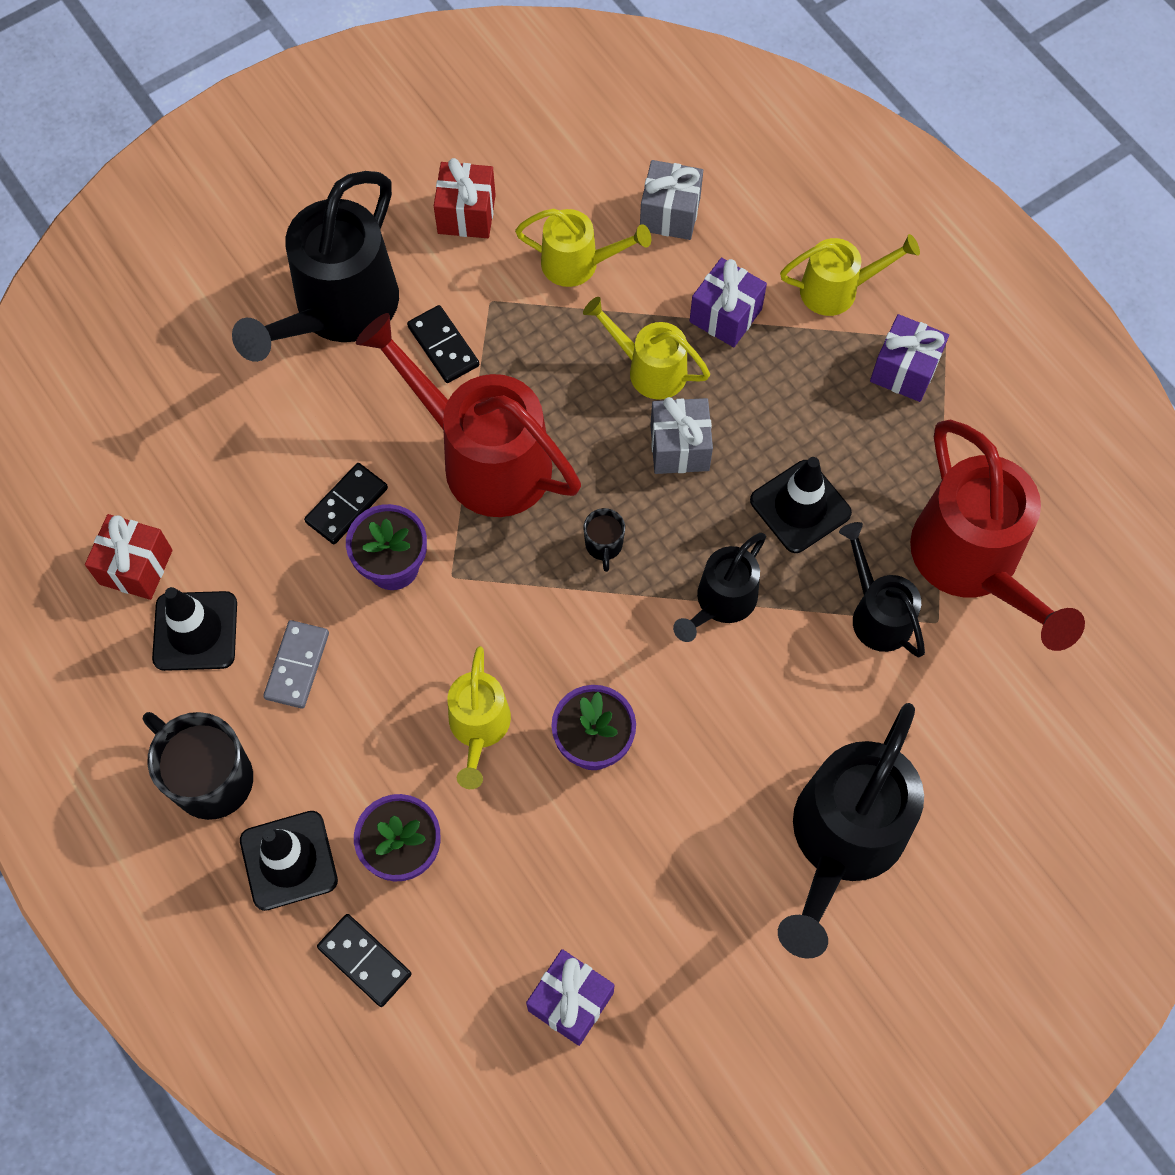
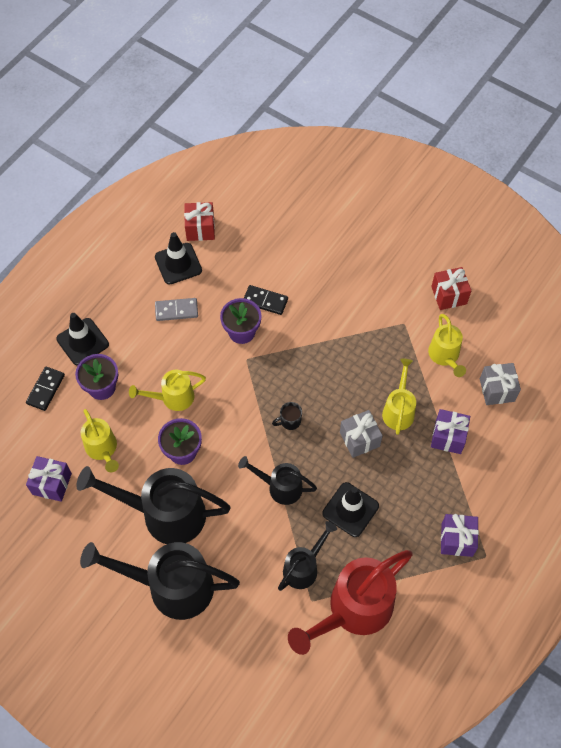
camera: 70 degrees right, 5 degrees down
(210, 778) = (111, 296): black mug -> none
(337, 311) = (366, 259): black watering can -> black watering can (164, 513)
(443, 346) = (369, 311): black domino -> none
(483, 457) = (315, 350): red watering can -> none
(838, 290) = (491, 489): yellow watering can -> yellow watering can (102, 449)

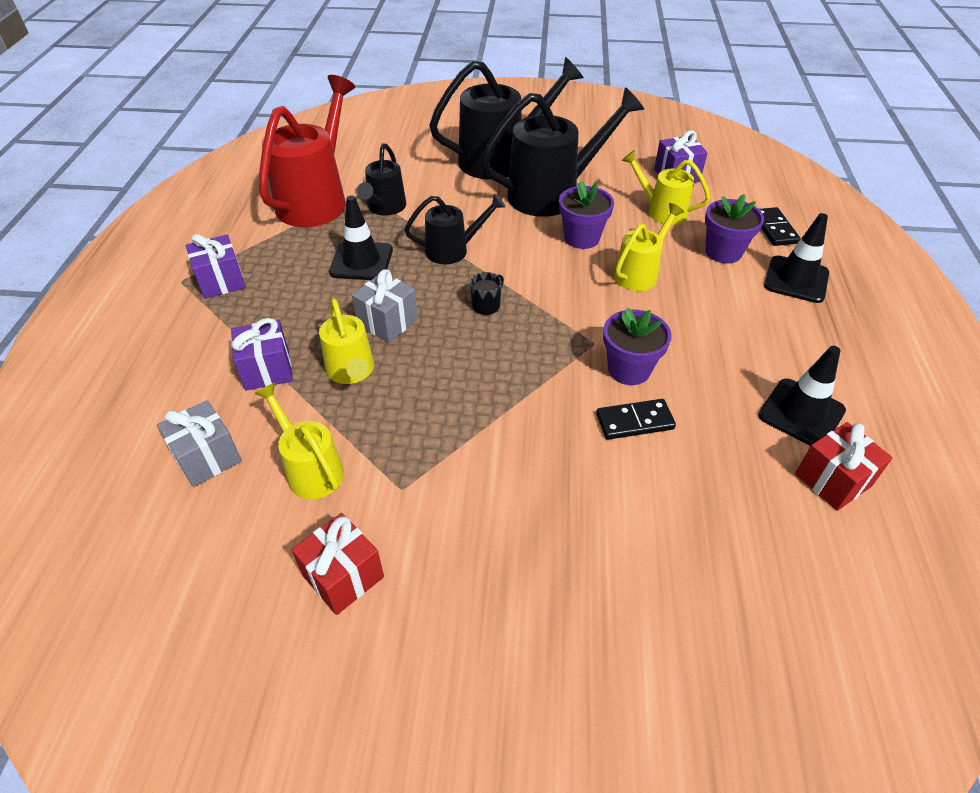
camera: 150 degrees right, 15 degrees down
(176, 310) = (735, 356): grey domino -> none

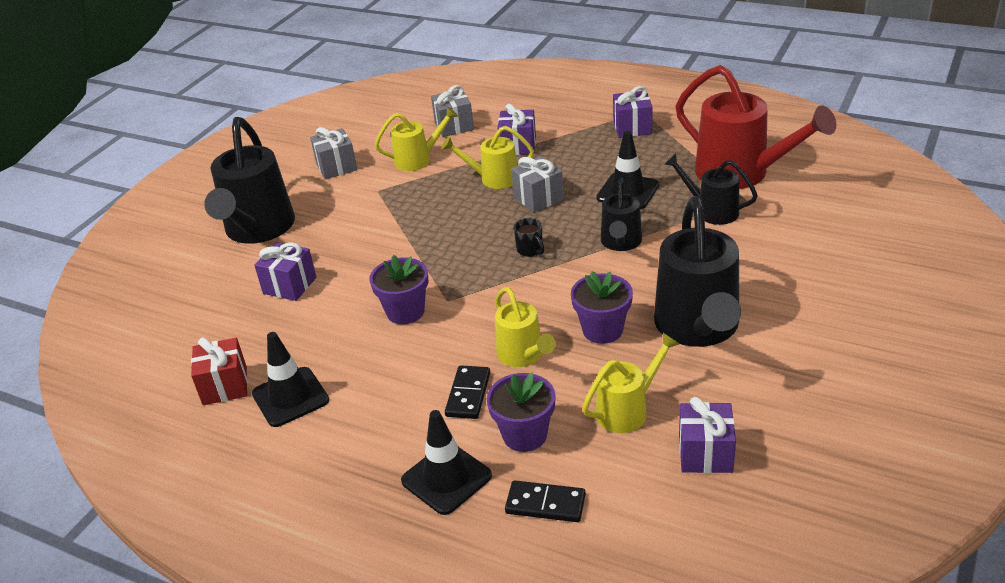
camera: 115 degrees right, 10 degrees down
(343, 576) = (336, 167): red gift -> grey gift
(501, 159) = (791, 303): black watering can -> black watering can (257, 230)
(634, 421) = (353, 299): black domino -> black domino (468, 394)
(644, 499) = (290, 285): none -> purple gift

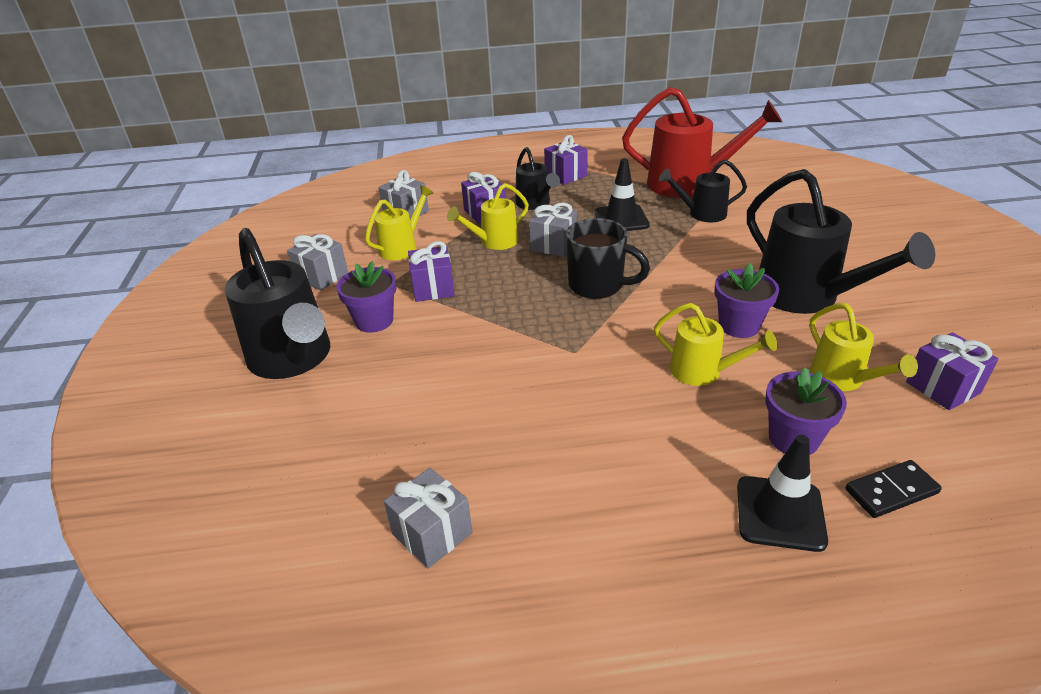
camera: 35 degrees left, 0 degrees up
(225, 386) = (432, 533): red gift -> grey gift
(290, 285) = (393, 399): purple gift -> purple gift (433, 288)
(290, 397) = (524, 510): black traffic cone -> none
(405, 311) = (547, 377): purple flower pot -> purple flower pot (374, 321)
(468, 394) = (699, 425): black domino -> none
(530, 250) = (598, 286): black mug -> black mug, size x2.05
(620, 243) = (665, 256): black watering can -> black watering can (535, 204)
(628, 410) = (843, 379): yellow watering can -> yellow watering can turned 135 degrees clockwise

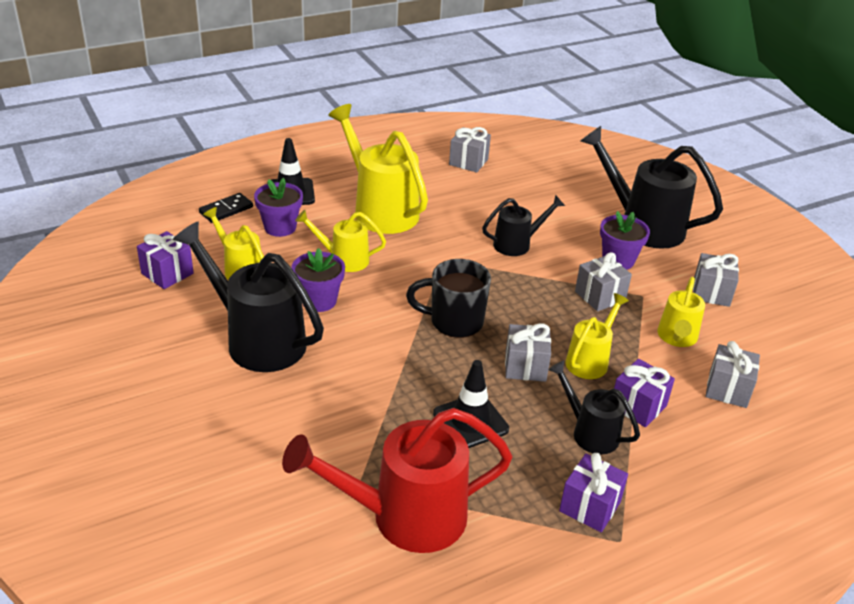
camera: 155 degrees right, 0 degrees up
(433, 288) = (600, 296): purple gift -> grey gift
(631, 447) = (380, 209): none -> yellow watering can
(701, 213) = (375, 449): black watering can -> black watering can (517, 244)

